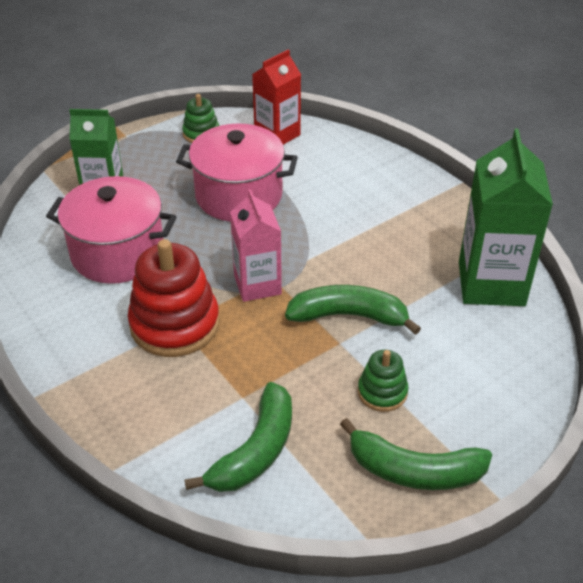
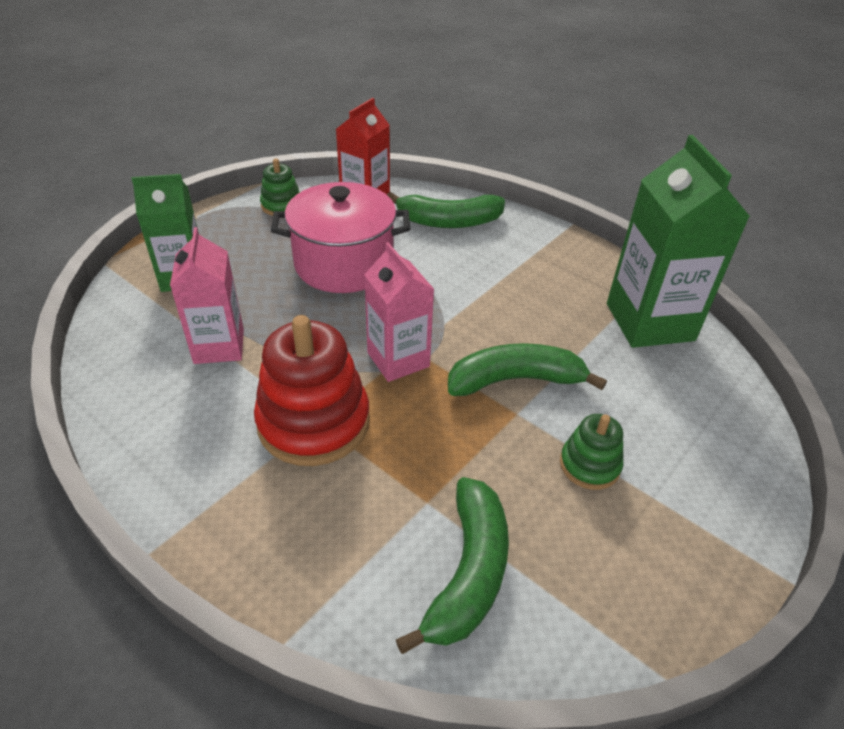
camera: 15 degrees left, 0 degrees up
(117, 253) = (219, 346): pink pot -> pink carton
(414, 470) = (669, 559): green banana -> green banana (448, 221)

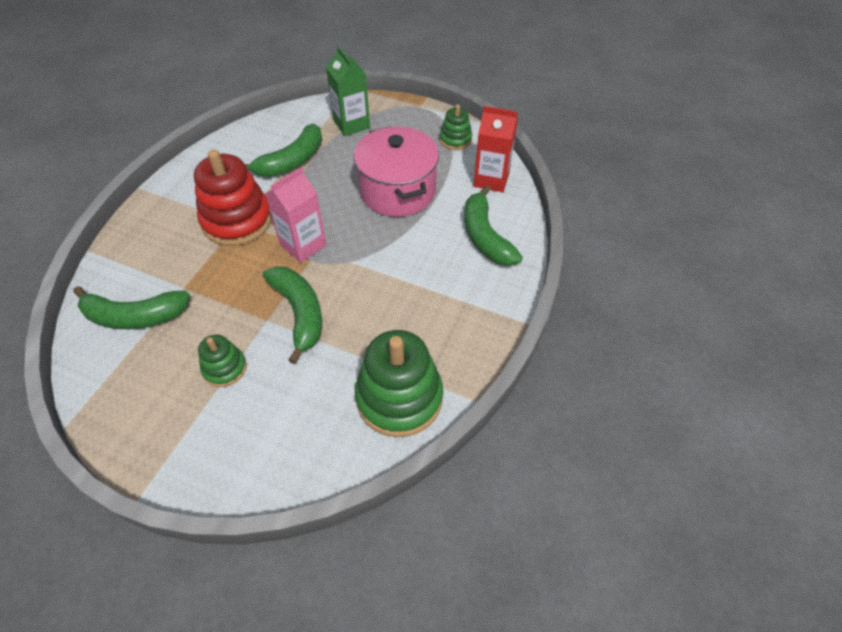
camera: 75 degrees right, 10 degrees up
(219, 346) = (292, 161): pink carton -> green banana
(649, 322) = (399, 397): green carton -> green stacking toy

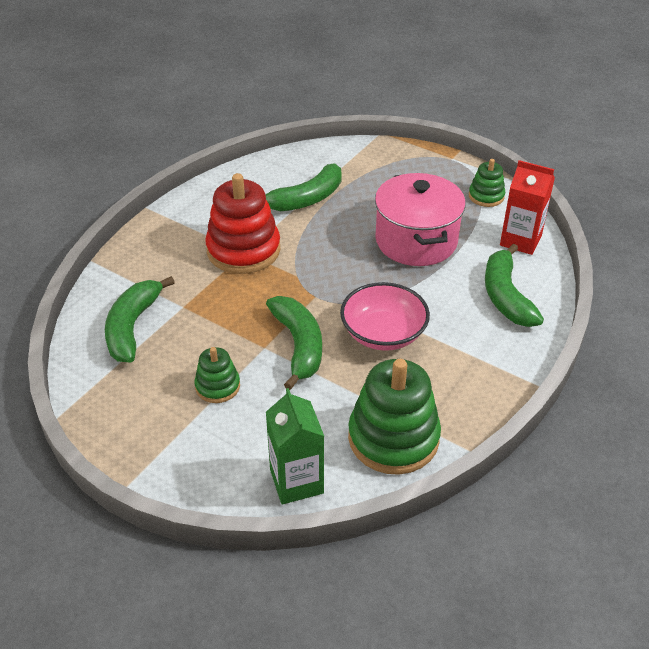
camera: 10 degrees right, 10 degrees down
(135, 316) = (133, 327): green banana -> green banana turned 90 degrees clockwise
(303, 245) = (309, 281): pink carton -> none
(351, 124) = (374, 169): green carton -> green carton (296, 481)
(378, 289) = (383, 333): none -> pink bowl

